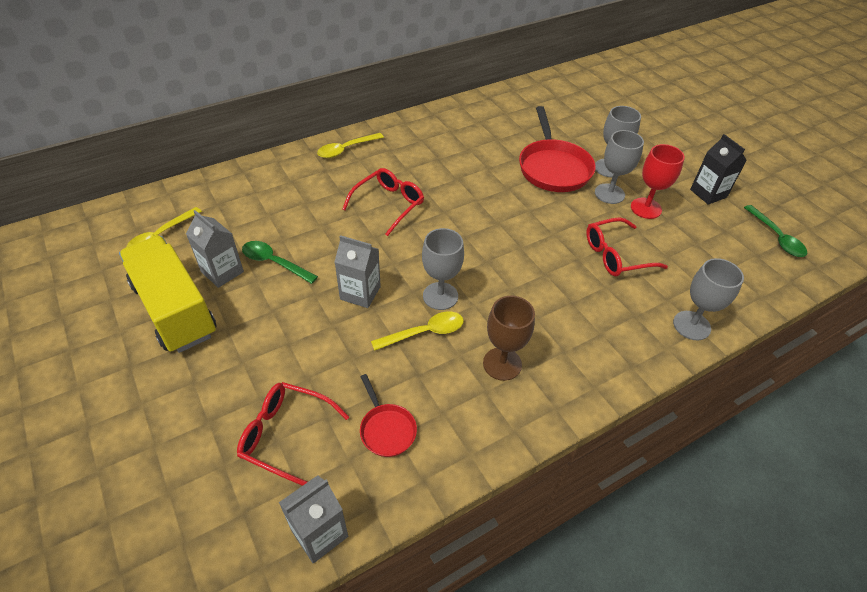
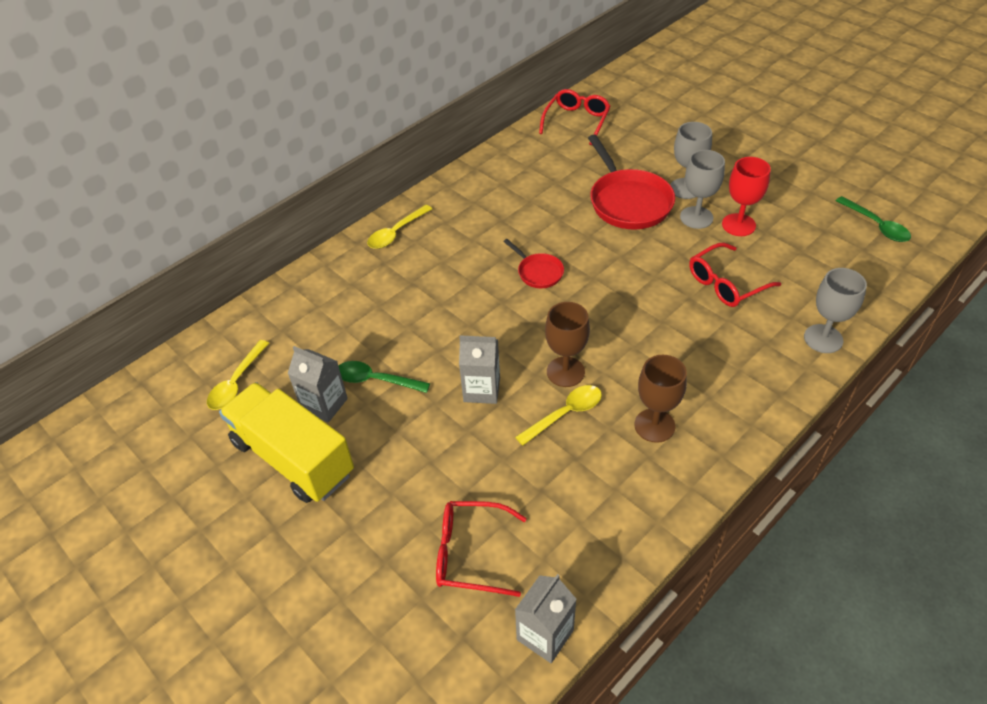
camera: 10 degrees left, 0 degrees up
(386, 429) = (567, 520): red pan -> red pan (538, 272)
(389, 204) = (470, 285): red glasses -> red glasses (577, 121)
(440, 296) = (565, 372): grey goblet -> brown goblet
(708, 193) = (795, 193): black carton -> none

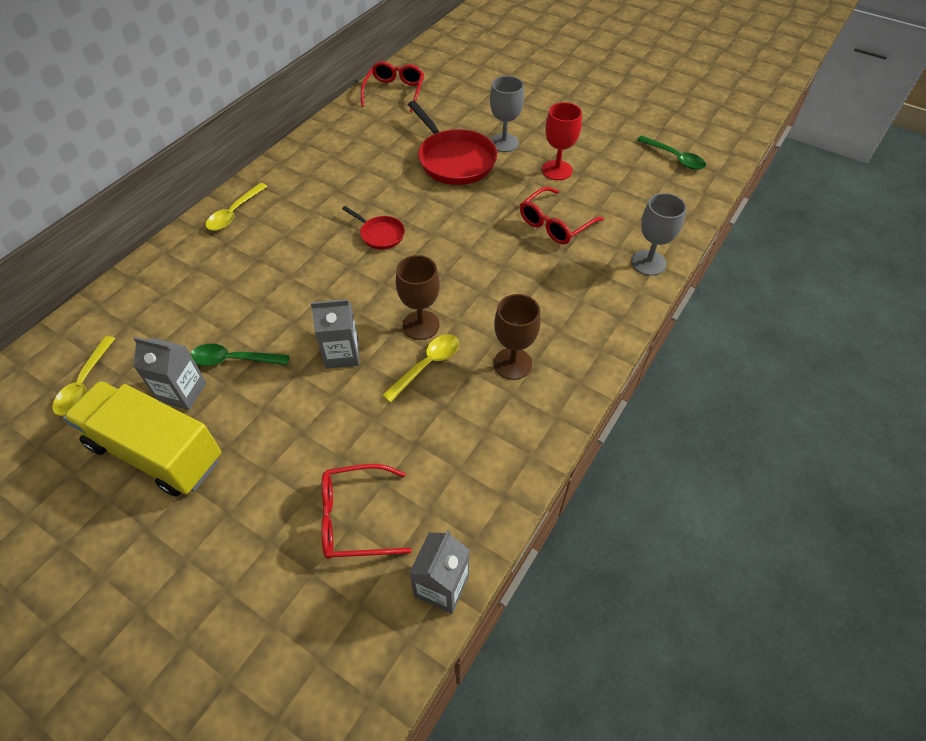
camera: 15 degrees left, 5 degrees up
(696, 217) = (518, 168): grey goblet -> none

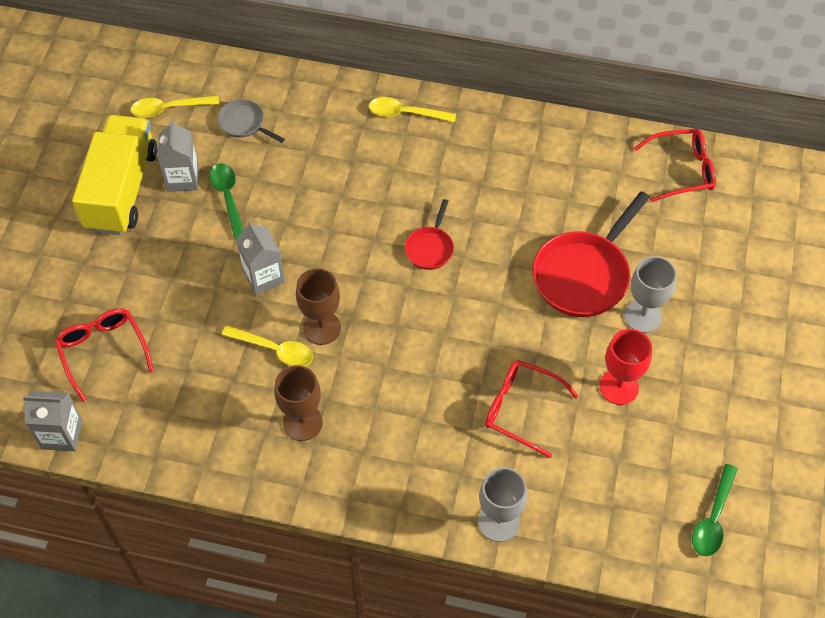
camera: 70 degrees right, 5 degrees up
(155, 325) = (244, 123): none -> grey pan

